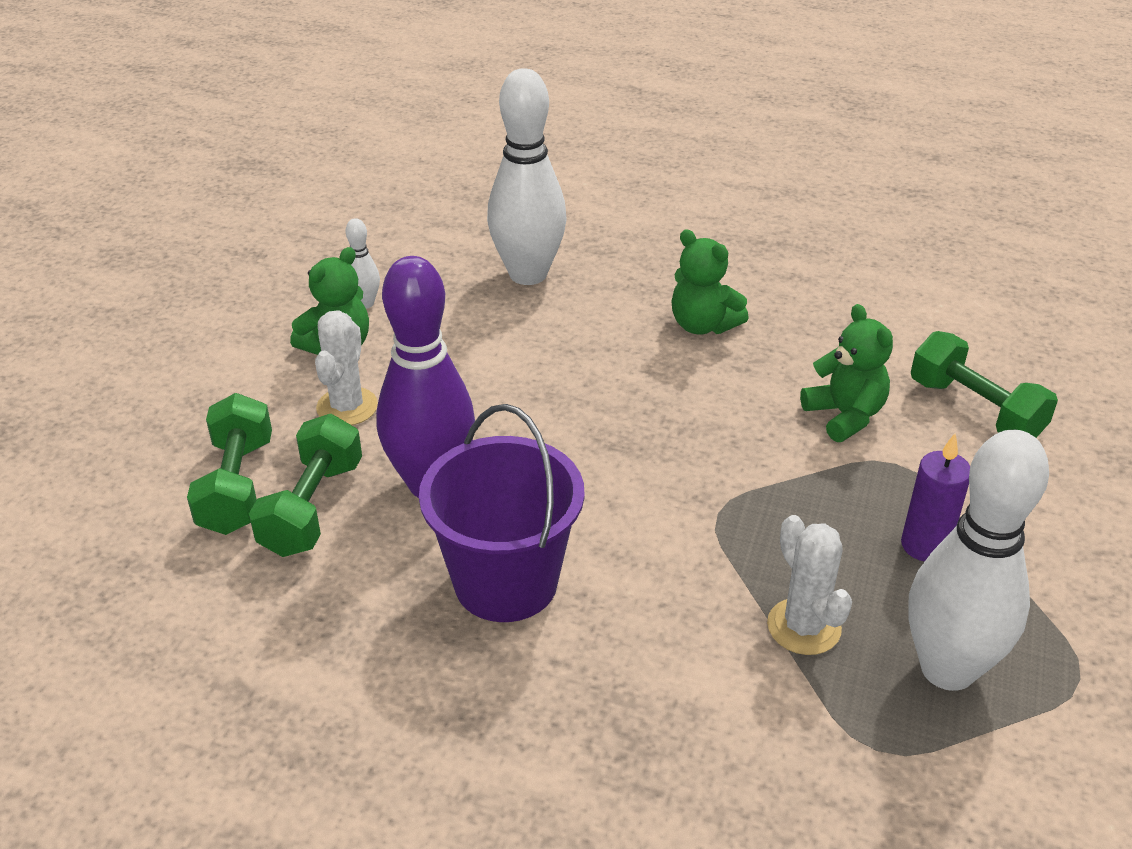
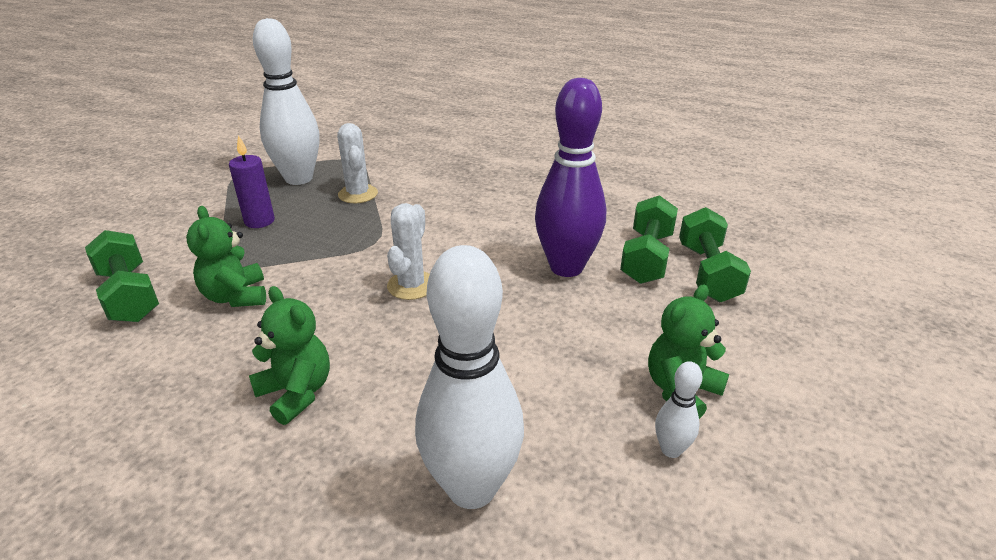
camera: 175 degrees left, 5 degrees down
(347, 407) = (648, 326): white cactus -> white cactus (411, 285)
(506, 582) = (516, 217): purple bucket -> none

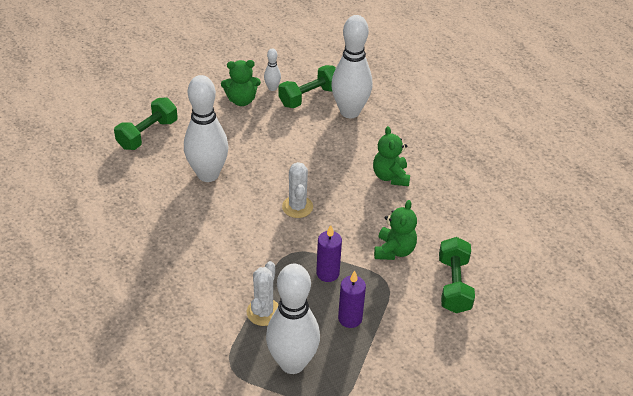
camera: 145 degrees left, 10 degrees up
(313, 243) = (327, 273): none -> purple candle
(411, 285) = (297, 207): white cactus -> white cactus turned 60 degrees counterclockwise
(566, 267) = (208, 174): purple bowling pin -> white bowling pin
(647, 258) = (161, 157): green dumbbell -> green dumbbell (309, 97)

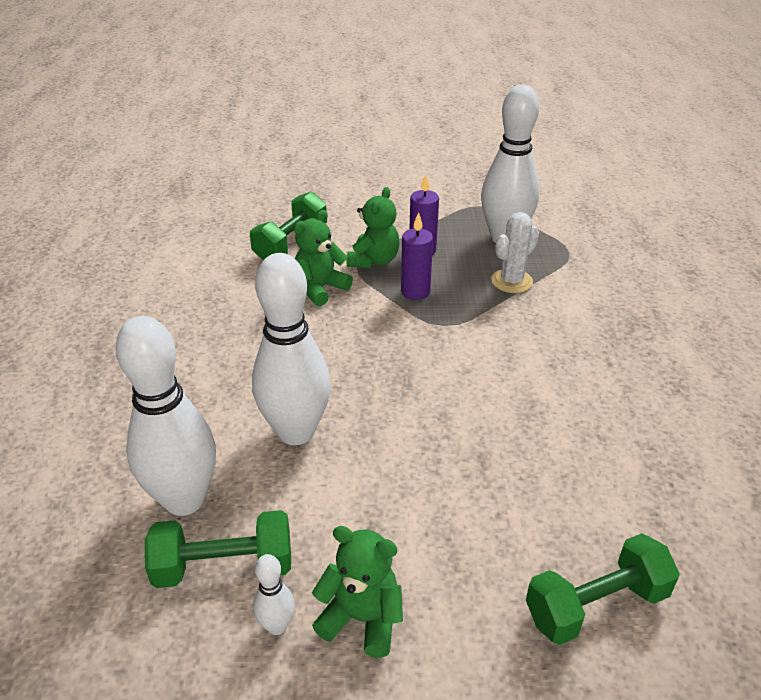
camera: 150 degrees left, 5 degrees down
(208, 174) = (507, 470): white bowling pin -> white bowling pin (296, 431)
(297, 207) = (398, 373): white cactus -> none
(390, 176) = (236, 368): green teddy bear -> green teddy bear (374, 261)

